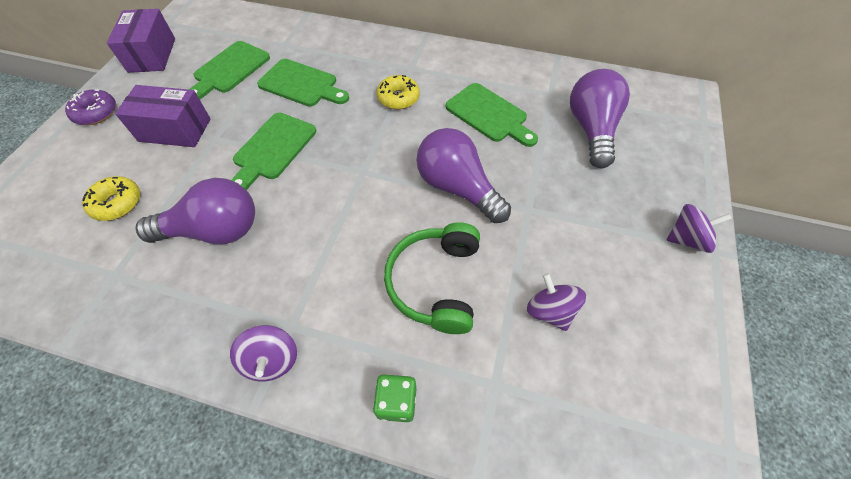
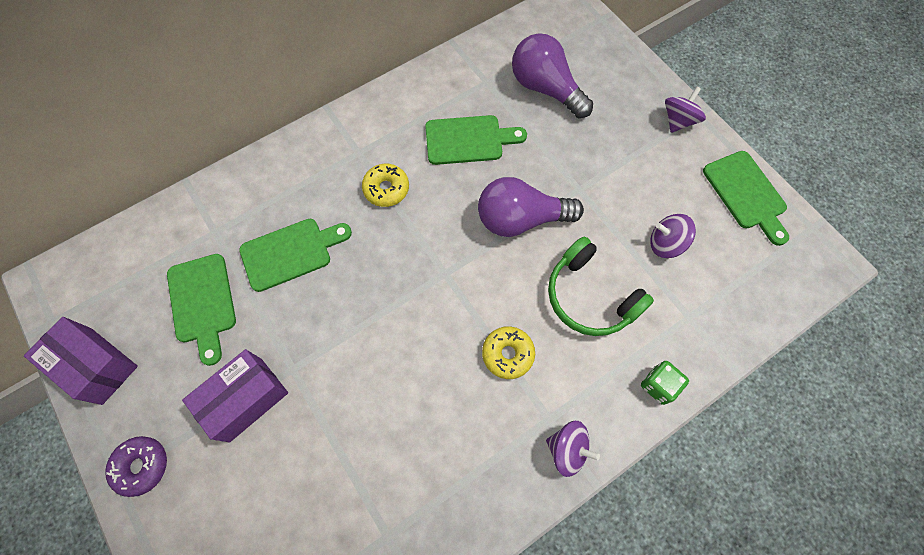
camera: 50 degrees left, 10 degrees up
(117, 203) = (300, 498): yellow donut -> yellow donut (507, 354)
(214, 230) = (408, 427): purple light bulb -> none
(273, 149) = (354, 327): green cutting board -> green cutting board (746, 193)

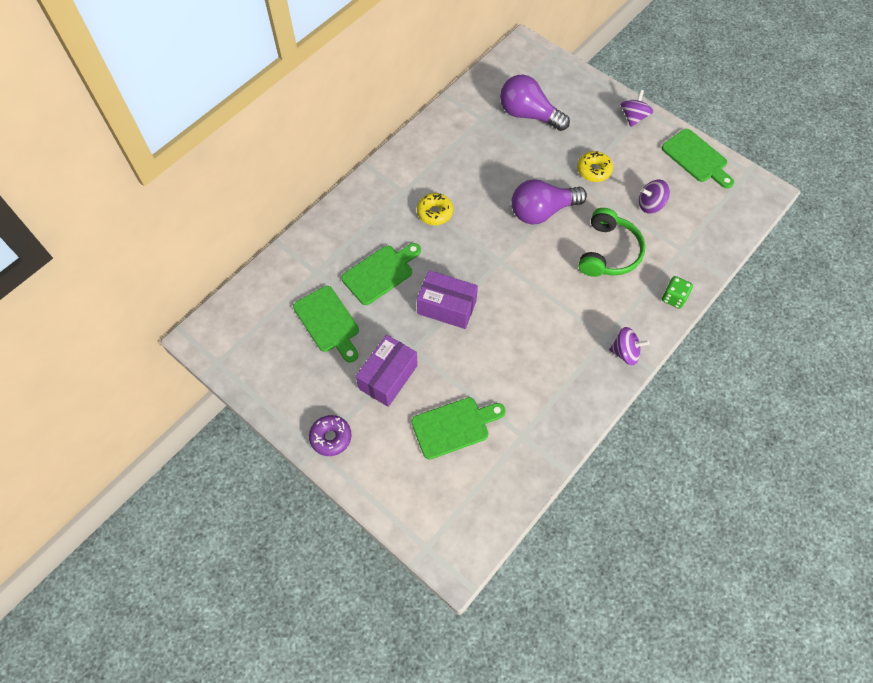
camera: 15 degrees left, 5 degrees down
(96, 365) = (267, 382): purple box -> purple box (447, 307)
(468, 140) = (483, 164): green cutting board -> green cutting board (454, 426)
(507, 354) = (564, 303): yellow donut -> yellow donut (594, 170)
(590, 296) = (608, 252): green headphones -> green headphones turned 105 degrees counterclockwise

